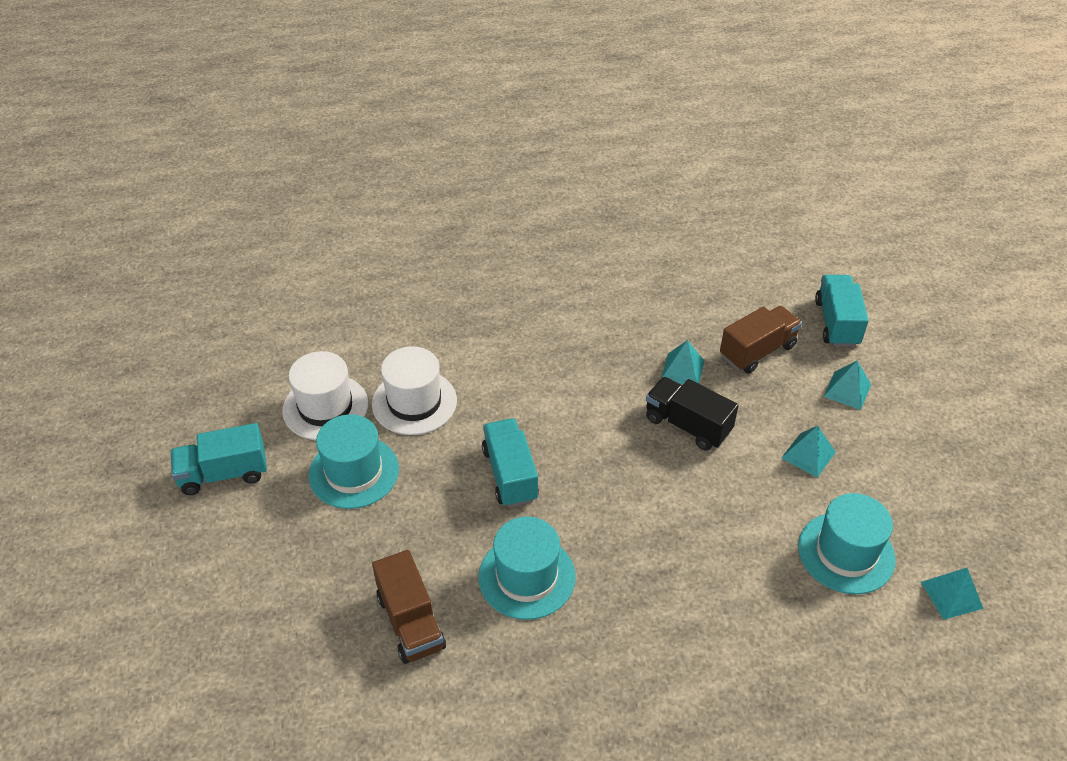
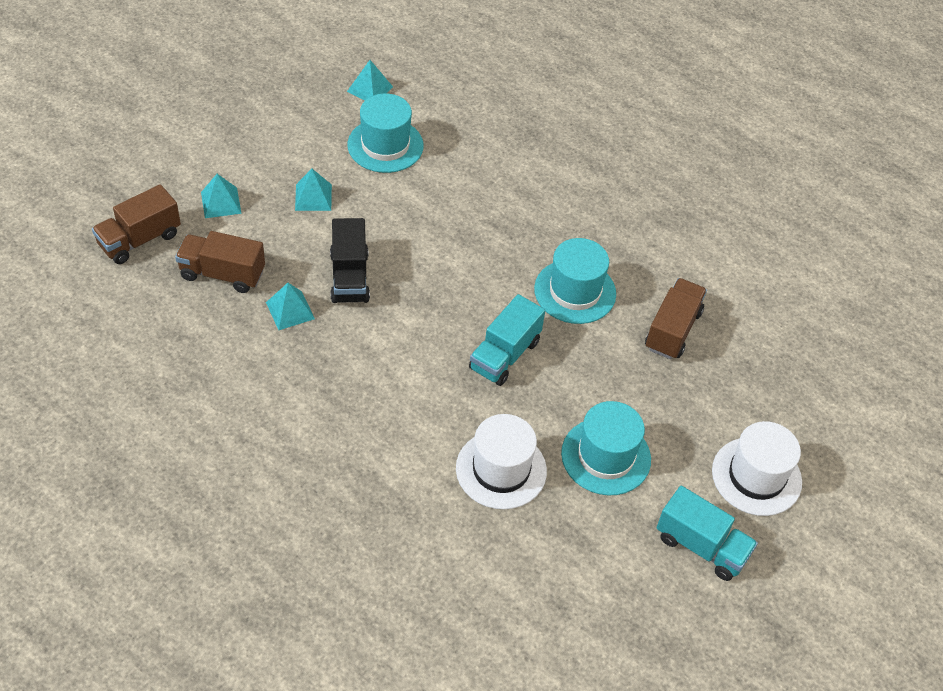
camera: 135 degrees left, 5 degrees up
(325, 407) = (570, 531): white hat -> white hat (756, 476)
(837, 323) = (139, 239): turquoise truck -> brown truck

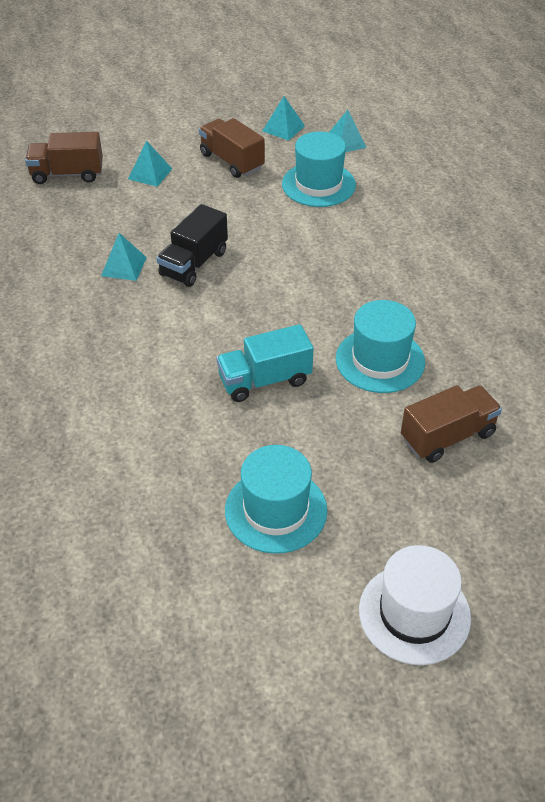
camera: 40 degrees right, 5 degrees down
(222, 274) = (101, 220): brown truck -> brown truck (232, 161)
(313, 197) = (223, 197): turquoise pyramid -> turquoise pyramid (283, 128)
(501, 469) = (169, 469): white hat -> none
(701, 546) = (293, 645): turquoise truck -> none

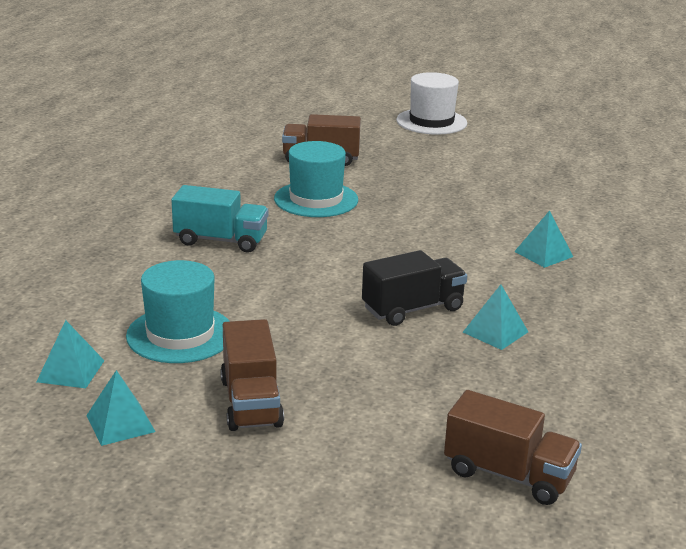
camera: 150 degrees left, 20 degrees down
(150, 173) = (381, 428): turquoise pyramid -> turquoise pyramid (543, 254)
(265, 380) = (424, 217): turquoise truck -> turquoise truck (221, 240)
(276, 510) = (478, 167): turquoise hat -> none

